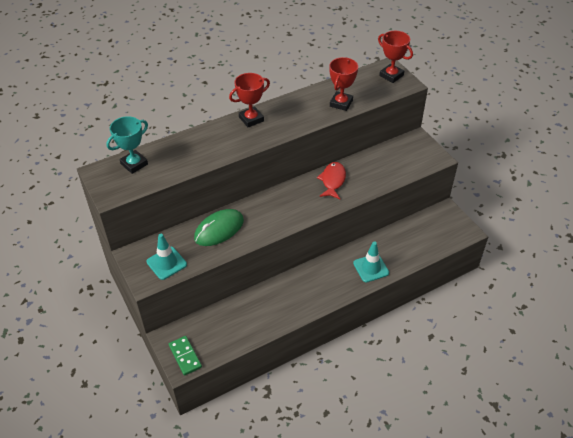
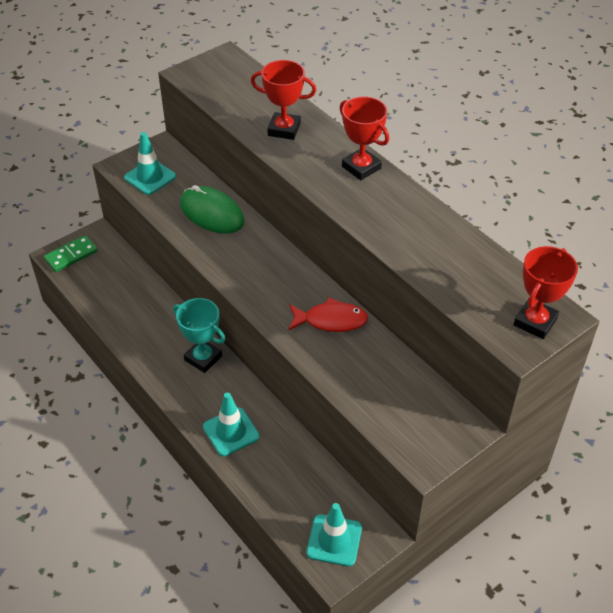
camera: 80 degrees right, 0 degrees up
(134, 164) = (245, 81): turquoise trophy -> turquoise trophy (203, 358)
(341, 103) = (431, 261): red trophy -> red trophy (284, 129)
(449, 229) = (334, 540): none -> turquoise traffic cone

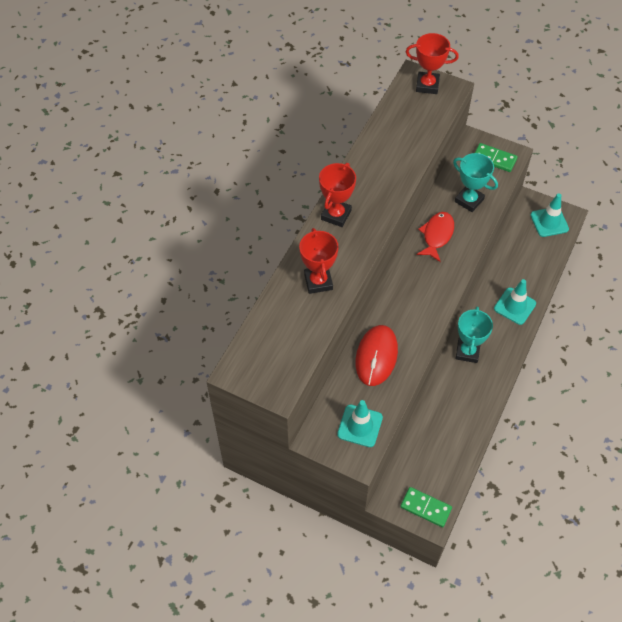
camera: 115 degrees left, 10 degrees up
(212, 213) = (376, 356): green mouse -> red mouse
(331, 320) = (437, 235): red fish -> red fish turned 45 degrees clockwise
(367, 375) = (469, 200): none -> turquoise trophy
(424, 436) = (494, 159): none -> green domino

